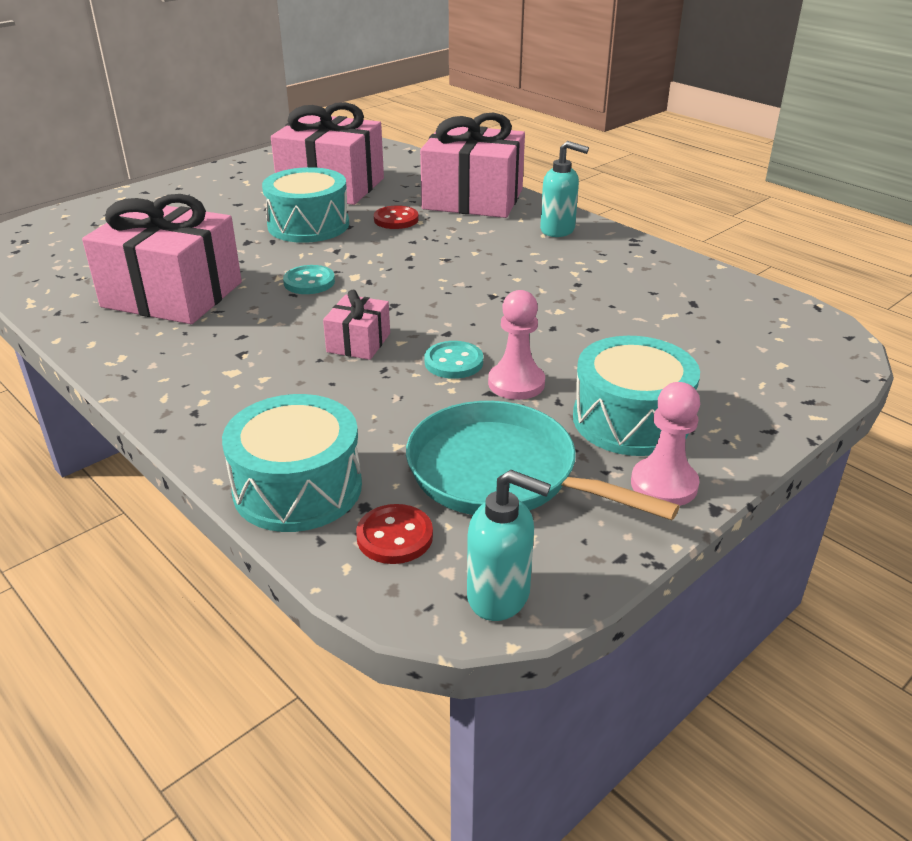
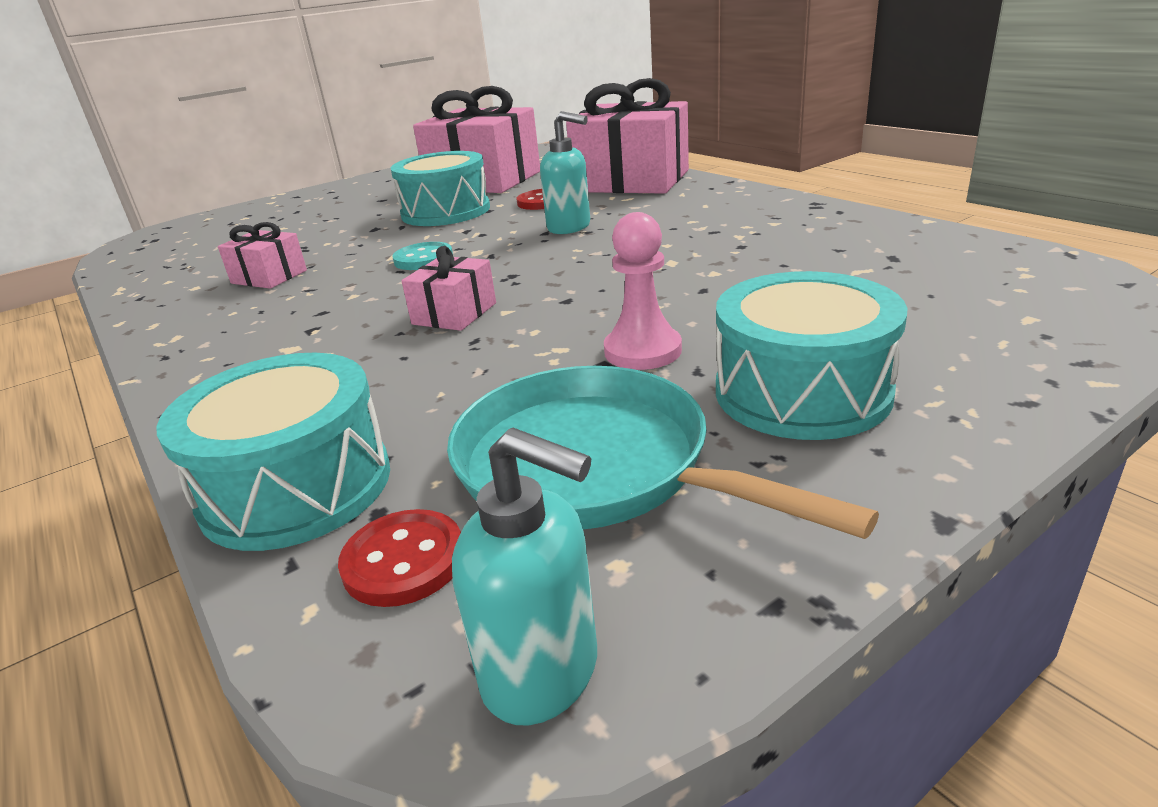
camera: 10 degrees right, 5 degrees down
(172, 295) = (269, 277): pink gift -> pink gift, size x0.47
(453, 362) = (565, 330): turquoise button -> none
(558, 230) = (724, 200): turquoise soap dispenser -> turquoise soap dispenser (570, 227)
(664, 484) = (853, 482): pink pawn -> none

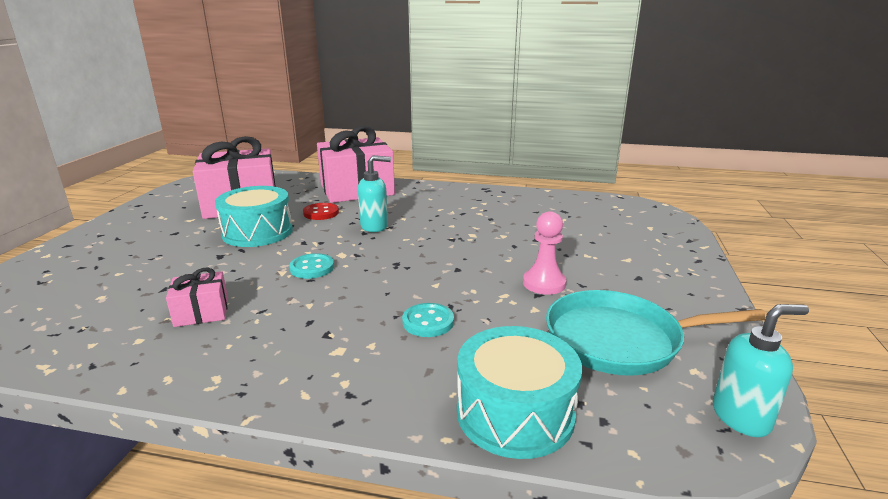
camera: 45 degrees left, 5 degrees down
(404, 561) = (627, 413): red button -> none
(416, 350) = (428, 322): none -> turquoise button
(454, 313) = (408, 295): pink gift -> none
(802, 392) = (633, 280): turquoise drum -> none

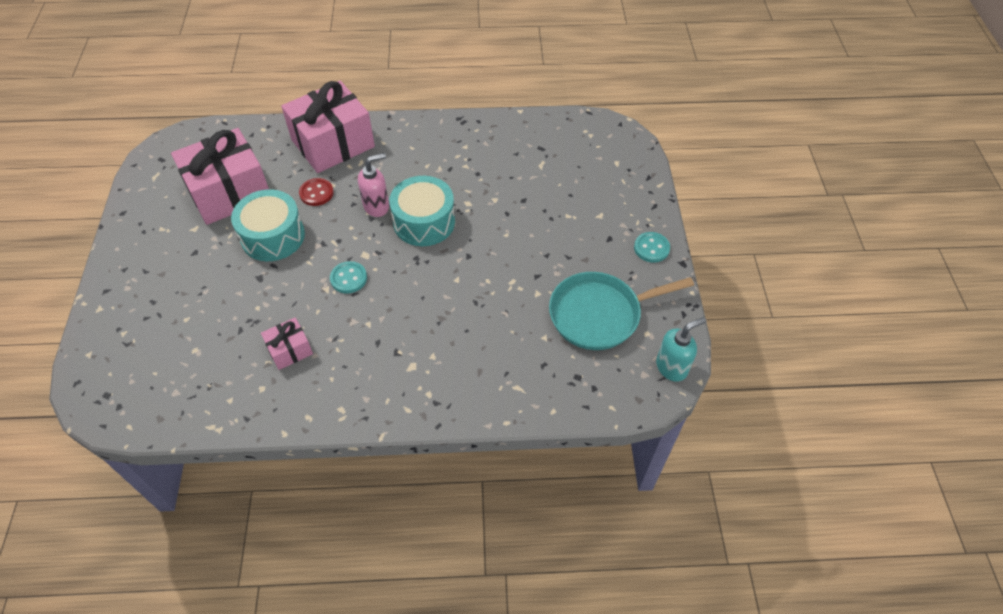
camera: 15 degrees left, 30 degrees up
(375, 226) = (377, 206): turquoise soap dispenser -> pink soap dispenser
(428, 322) = (464, 324): turquoise button -> turquoise button (651, 248)
(515, 413) = (542, 394): turquoise drum -> turquoise drum (424, 222)
(544, 283) = (539, 261): pink pawn -> none

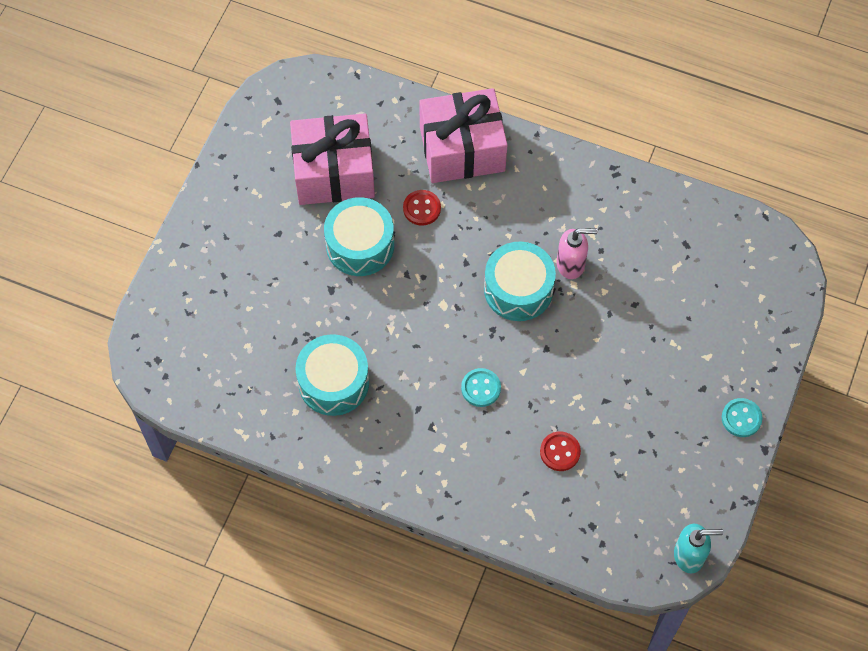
camera: 25 degrees right, 10 degrees up
(290, 350) = (333, 382): pink gift -> turquoise drum
(348, 278) = (417, 326): turquoise button -> turquoise button (481, 388)
(377, 206) = (477, 250): pink soap dispenser -> pink soap dispenser (571, 264)
(519, 329) = (560, 452): none -> red button
(599, 314) = (647, 470): turquoise pan -> none

